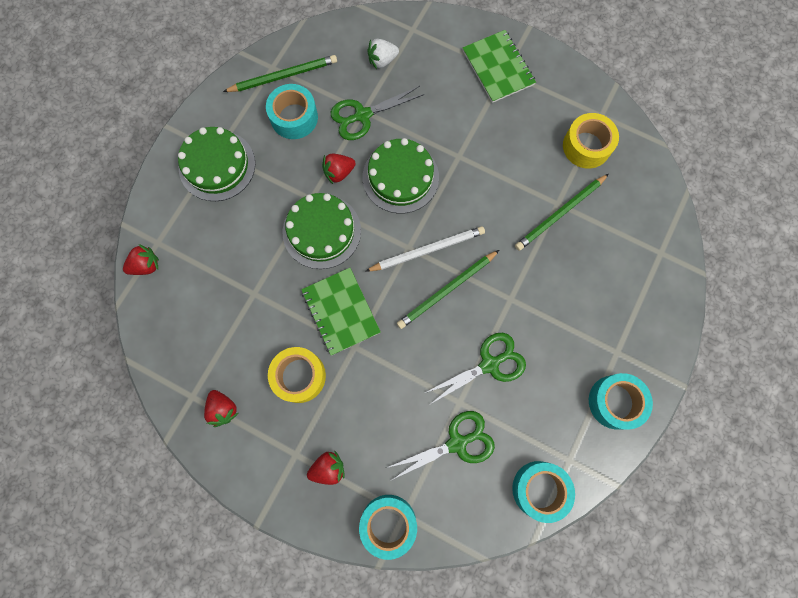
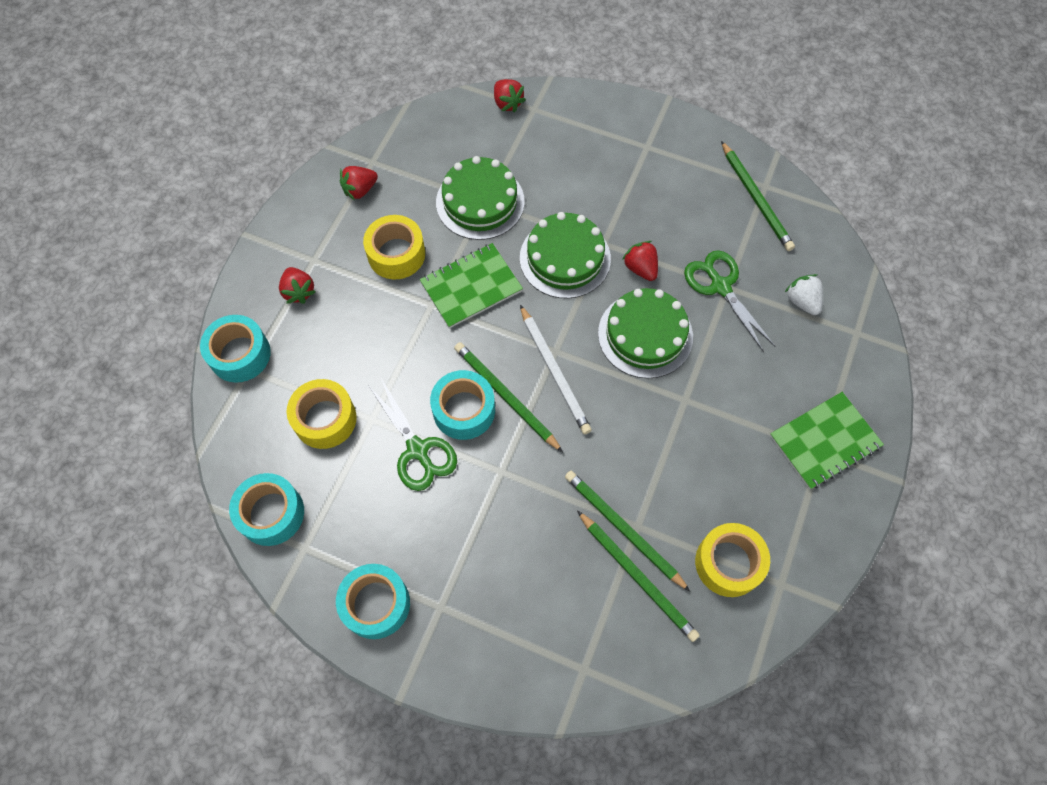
camera: 85 degrees right, 10 degrees down
(217, 165) = (630, 149): green cake -> green cake (480, 202)
(294, 117) = (703, 215): turquoise tape -> turquoise tape (464, 410)
(457, 443) = (325, 419): green scissors -> yellow tape
(595, 208) = (637, 577): none -> green pencil

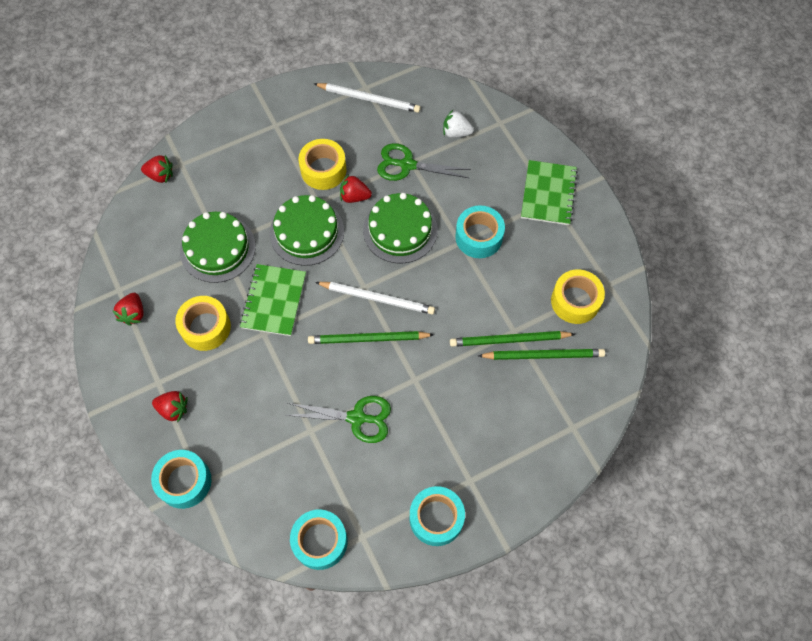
camera: 50 degrees left, 0 degrees up
(325, 419) = (284, 459): yellow tape -> yellow tape (323, 170)
(464, 410) = (355, 370): turquoise tape -> turquoise tape (479, 237)
(756, 198) = (369, 99): green pencil -> white pencil

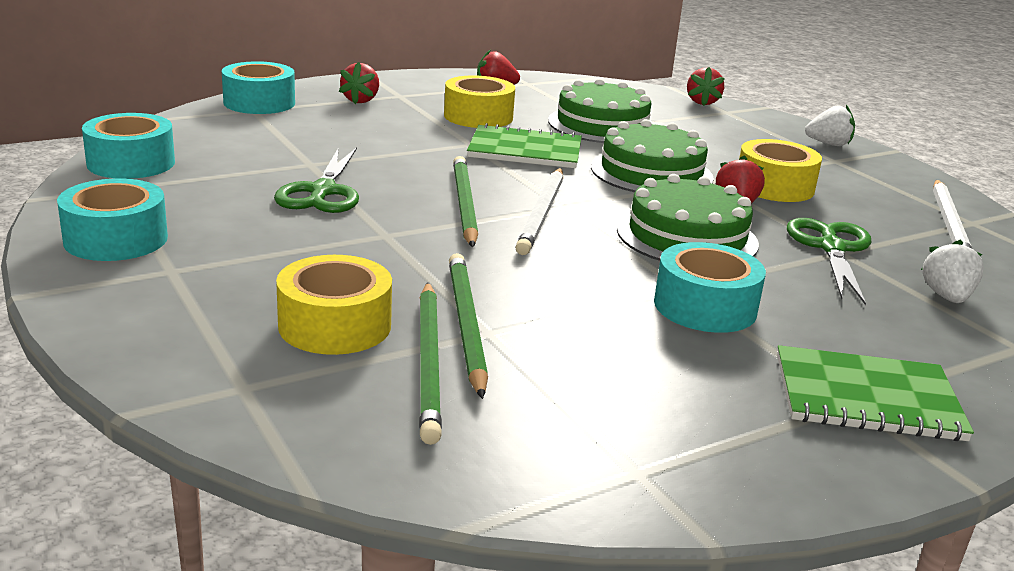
camera: 85 degrees right, 40 degrees down
(245, 119) = (828, 144): none -> white strawberry
(575, 301) = (576, 415): yellow tape -> yellow tape (335, 325)

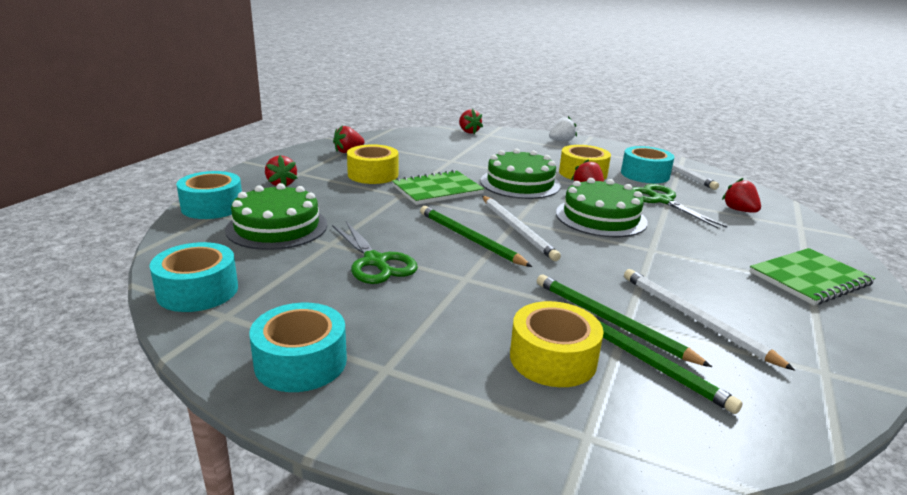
camera: 35 degrees left, 0 degrees up
(578, 363) = (694, 319): none -> white pencil
(602, 125) = (446, 160): green cake -> green cake (277, 227)
(705, 307) = (678, 257): turquoise tape -> turquoise tape (645, 174)
(946, 297) = (739, 210): white strawberry -> red strawberry

